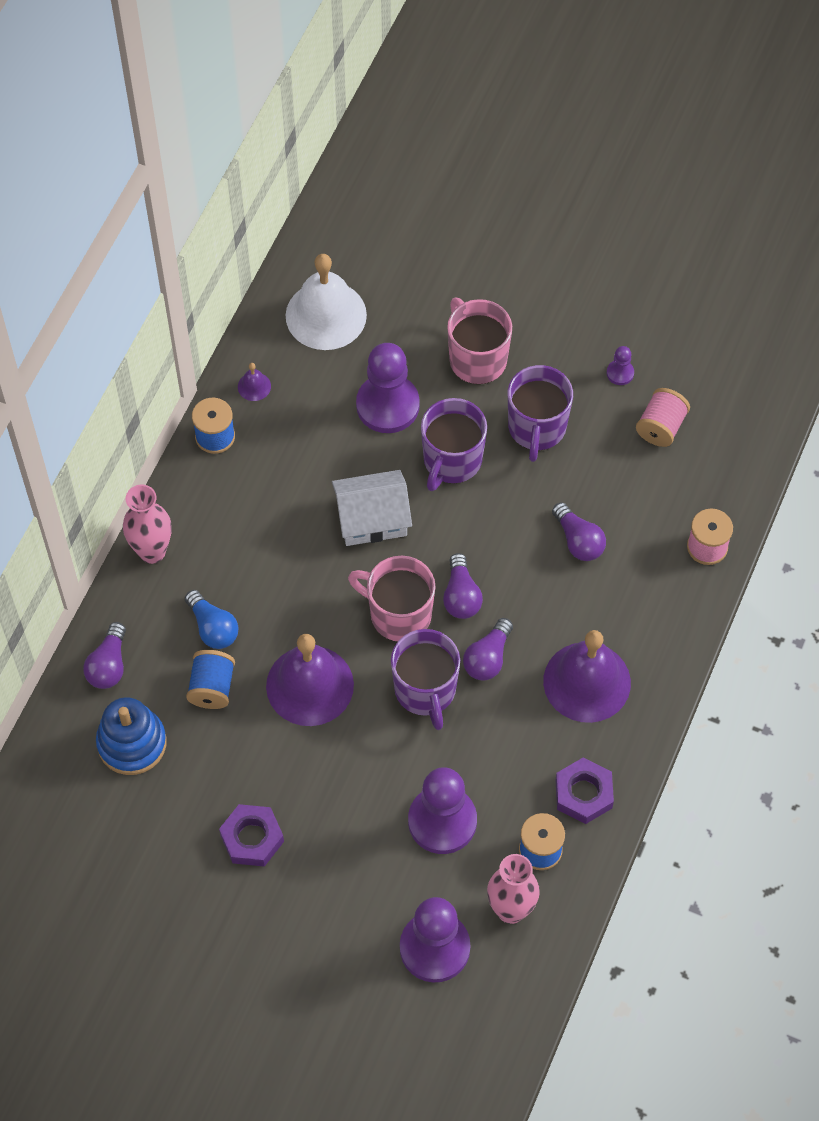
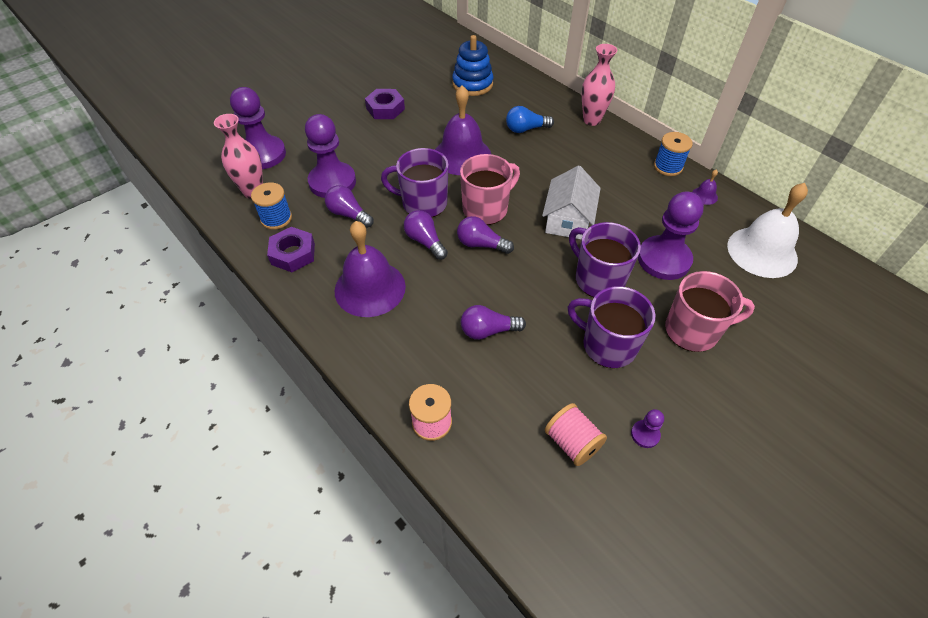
camera: 115 degrees right, 10 degrees down
(108, 665) = (525, 88): purple light bulb -> purple light bulb (348, 214)
(212, 687) = (487, 119): blue spool -> none

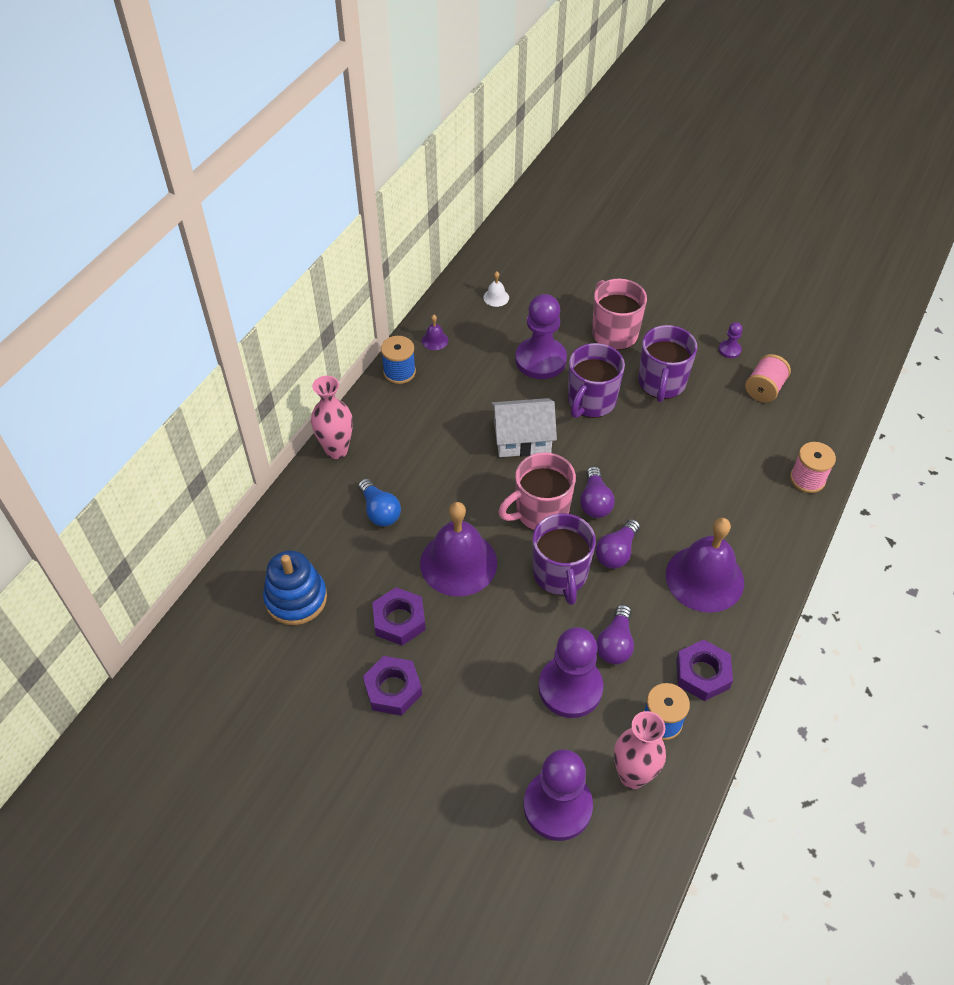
camera: 110 degrees left, 0 degrees up
(432, 120) = (399, 620): none -> purple nut
(486, 209) = (540, 512): pink mug -> pink mug turned 60 degrees counterclockwise
(488, 331) = (696, 467): purple light bulb -> none
(762, 252) = (496, 297): white bell -> white bell, size x0.41

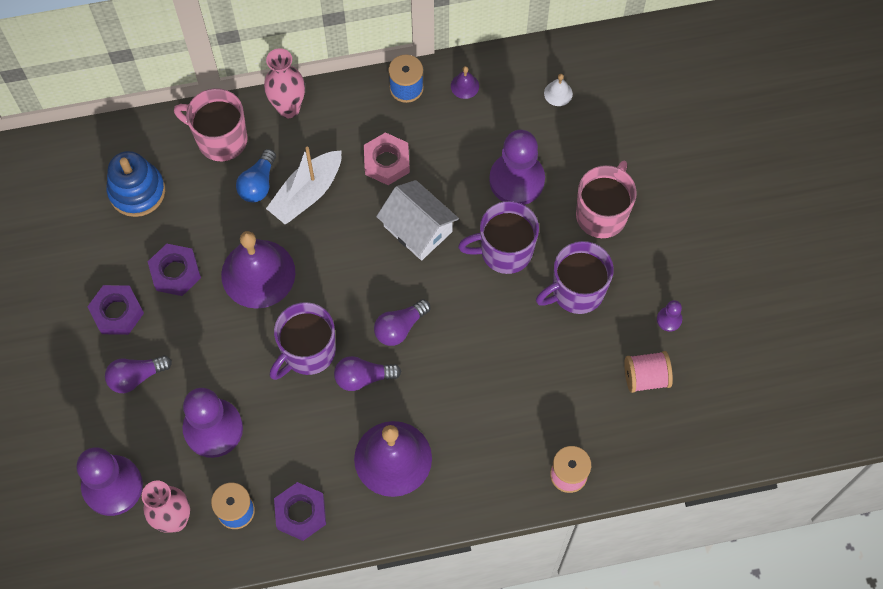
camera: 50 degrees right, 15 degrees up
(422, 486) = (307, 194): none -> white boat
(447, 421) = (387, 162): none -> pink nut
(540, 512) = (355, 295): pink mug -> pink mug (220, 139)
(615, 644) = (277, 434): purple light bulb -> purple light bulb (136, 377)

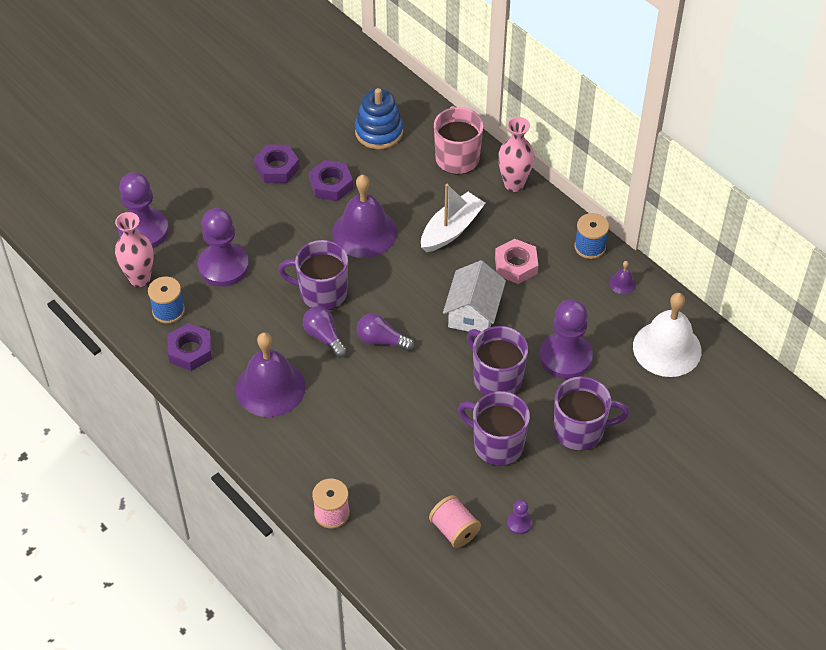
camera: 60 degrees right, 15 degrees down
(136, 377) = (234, 203): purple light bulb -> none
(258, 184) = (437, 197): blue light bulb -> none
(307, 194) = (451, 229): white boat -> white boat turned 120 degrees clockwise
(558, 93) = (667, 348): white bell -> white bell, size x2.46
(602, 214) = (580, 430): pink mug -> purple mug

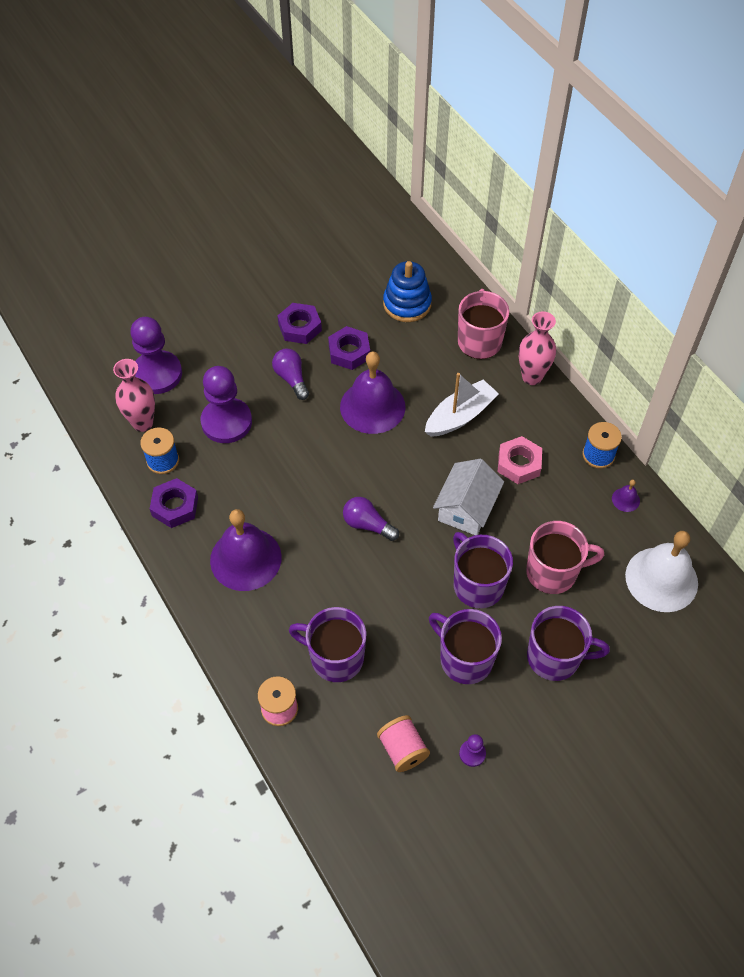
camera: 10 degrees right, 5 degrees up
(321, 292) = (317, 464): purple mug -> purple mug (335, 657)
(324, 337) = (310, 512): purple light bulb -> purple light bulb (291, 378)
(565, 357) = (553, 572): purple pawn -> pink mug

